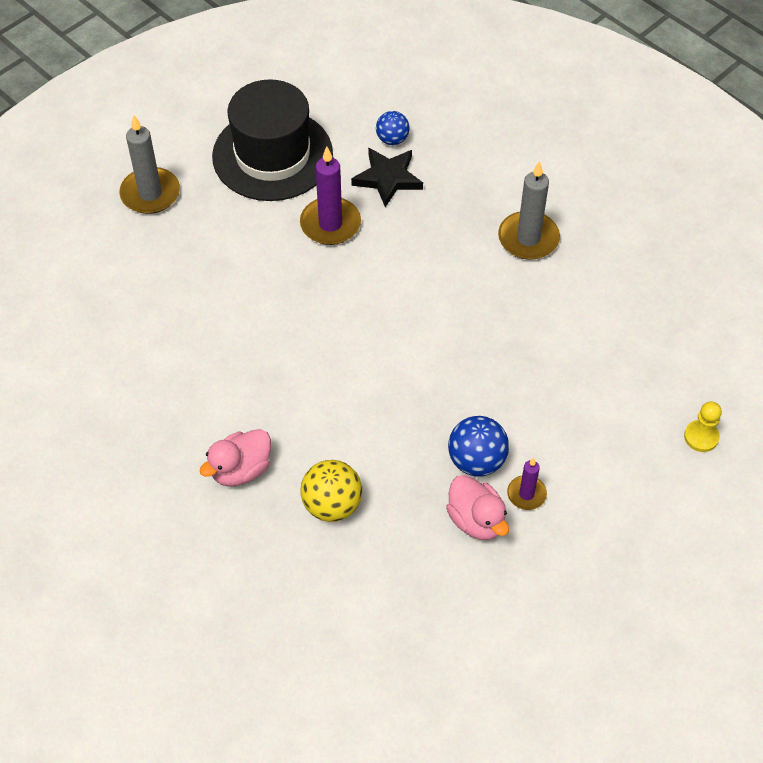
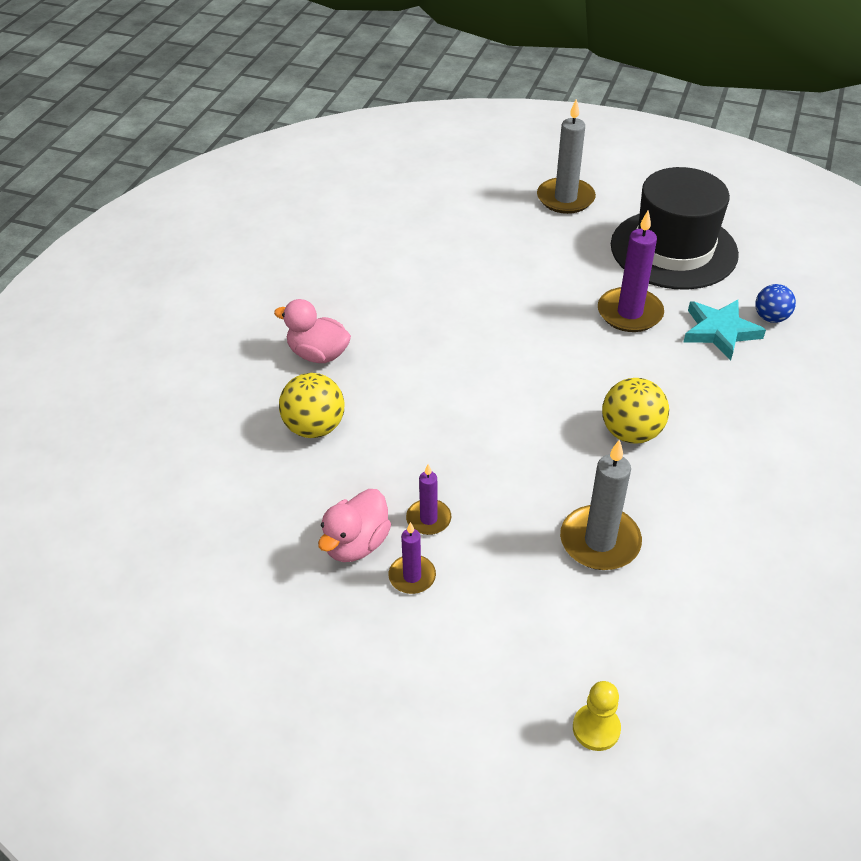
camera: 65 degrees right, 10 degrees down
(388, 178) = (719, 331): black star -> turquoise star
(460, 290) = (630, 432): none -> yellow ball
(476, 461) = (428, 519): blue ball -> purple candle
(528, 238) = (744, 464): grey candle -> grey candle (600, 541)

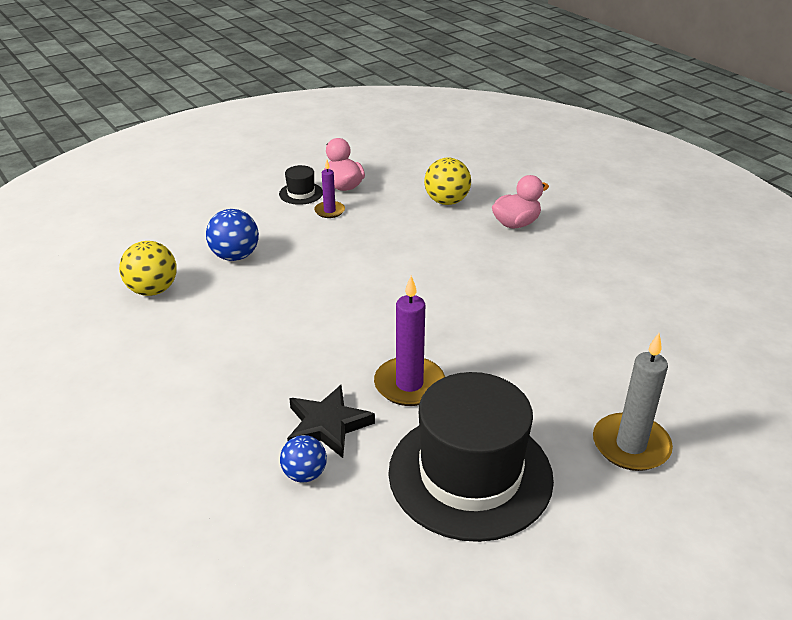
camera: 125 degrees right, 10 degrees down
(412, 576) = (301, 193): purple candle -> black hat
(596, 728) = (151, 206): yellow pawn -> none
(600, 541) = (235, 256): grey candle -> blue ball
(630, 432) = (291, 312): yellow ball -> yellow ball (153, 290)
(719, 331) = (327, 425): turquoise star -> black star

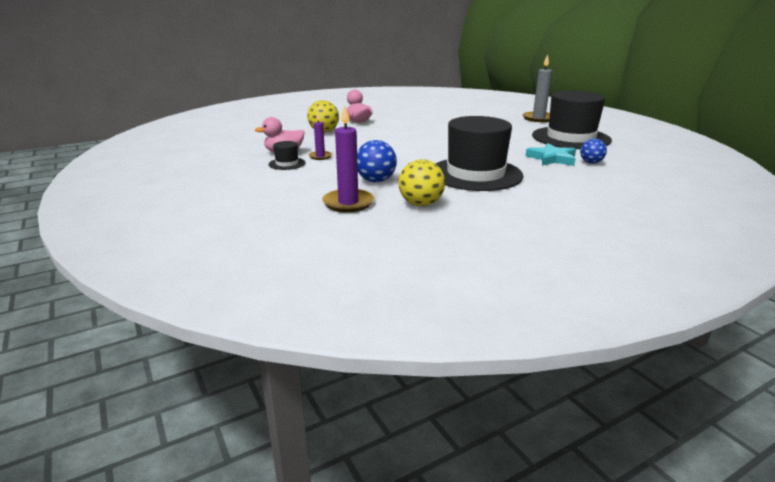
camera: 85 degrees left, 10 degrees down
(253, 335) = (475, 174): none -> black hat
(327, 425) = (552, 158): black star -> turquoise star
(409, 384) = (512, 144): purple candle -> purple candle (348, 203)

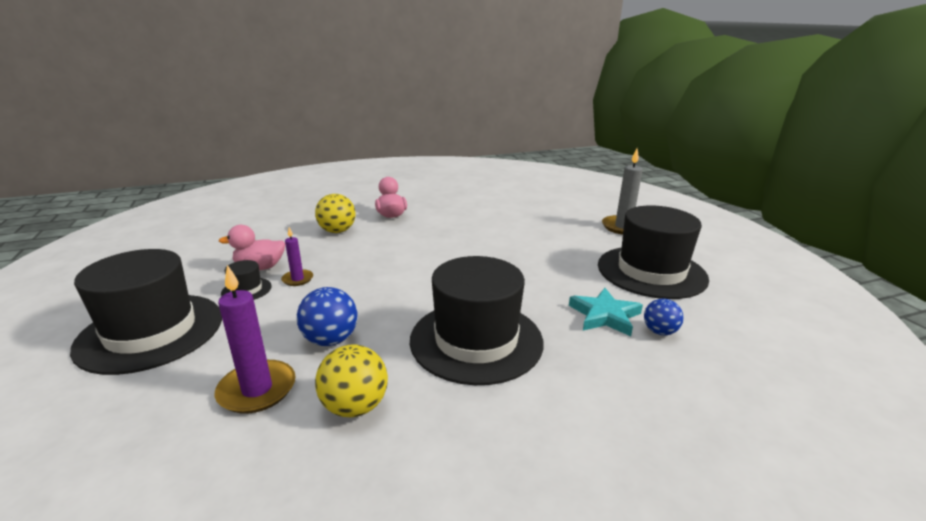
camera: 10 degrees right, 0 degrees up
(239, 186) = (151, 332): none -> black hat

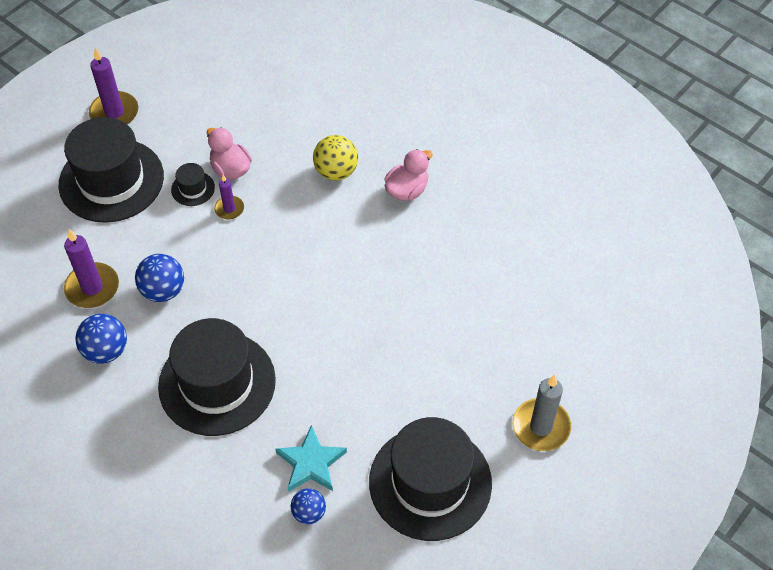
camera: 60 degrees right, 30 degrees up
(82, 305) = (114, 112): none -> purple candle
(355, 407) = (106, 350): yellow ball -> blue ball

